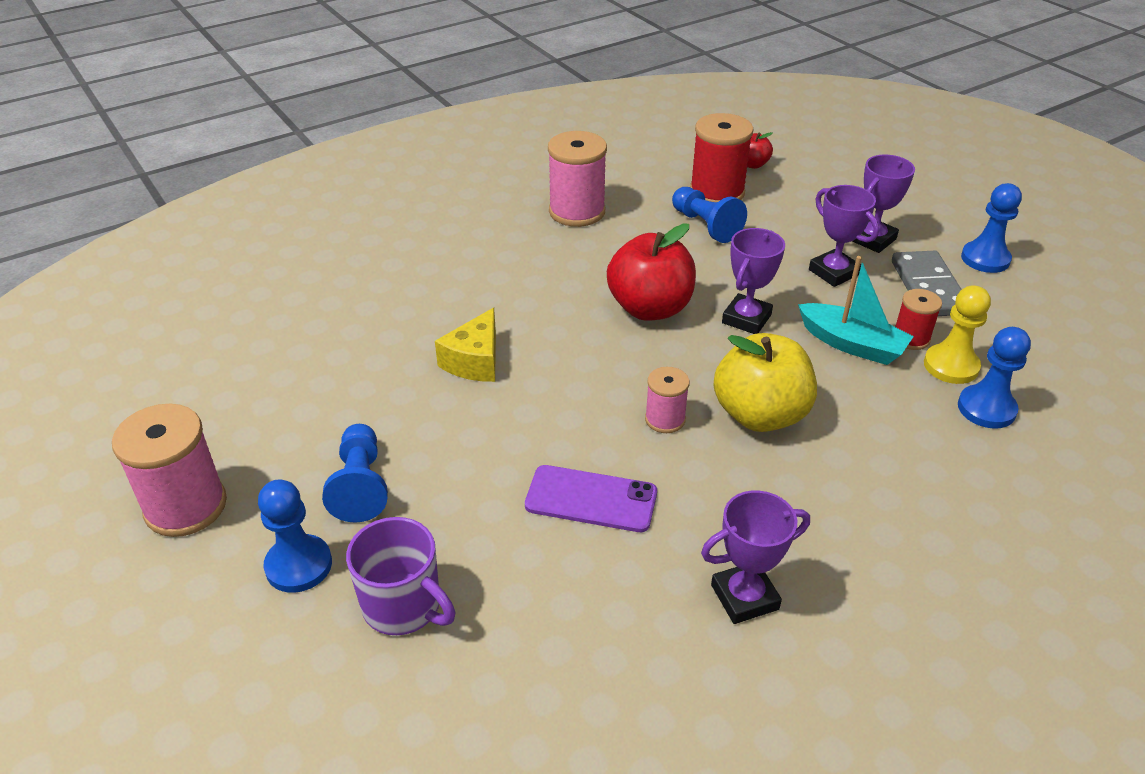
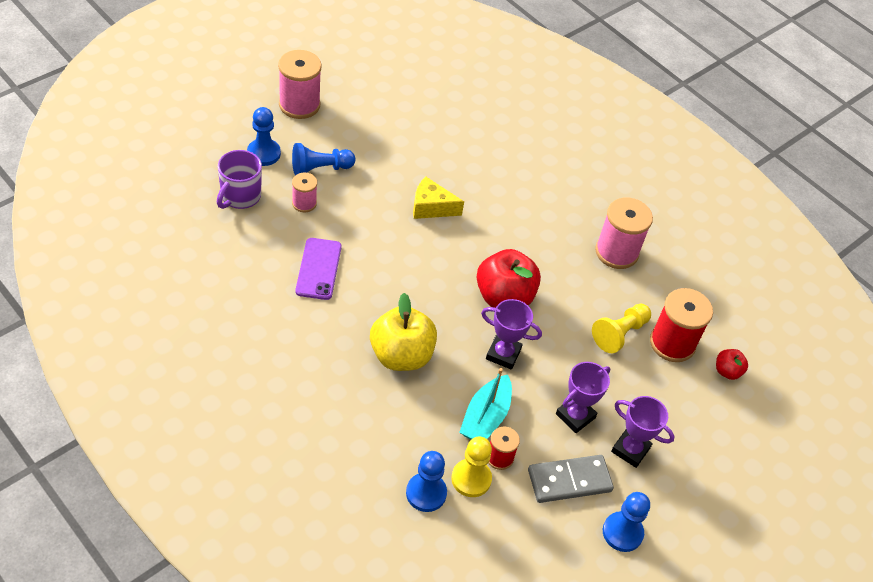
camera: 75 degrees right, 10 degrees up
(665, 419) = (390, 304): pink spool -> pink spool (304, 203)
(705, 225) = (619, 334): blue pawn -> yellow pawn
(744, 597) = (251, 338): purple trophy -> none

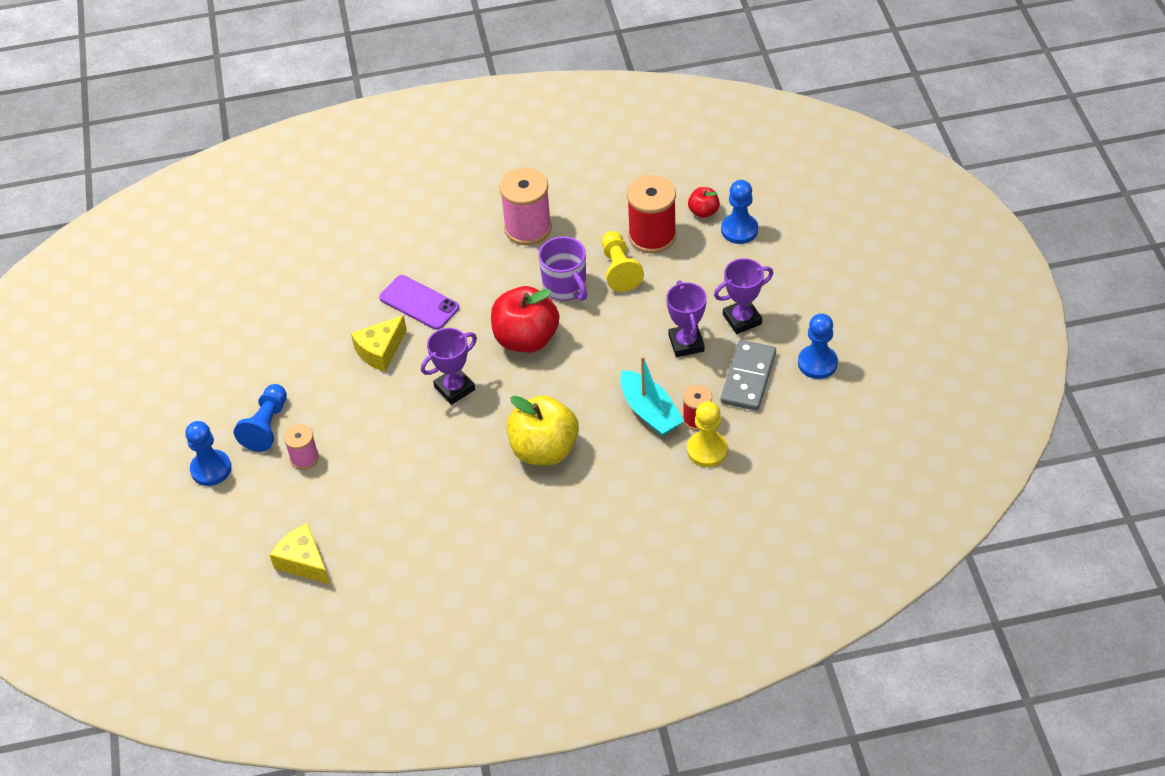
camera: 50 degrees left, 0 degrees up
(210, 243) = (303, 562): none -> yellow cheese
(240, 196) = (257, 512): purple mug -> purple mug (565, 287)
(299, 105) = (162, 410): pink spool -> none
(318, 269) = (398, 477): purple phone -> purple phone (419, 303)
(426, 493) = (703, 491): blue pawn -> blue pawn (739, 230)
(503, 354) = (589, 368): purple trophy -> purple trophy (454, 388)

